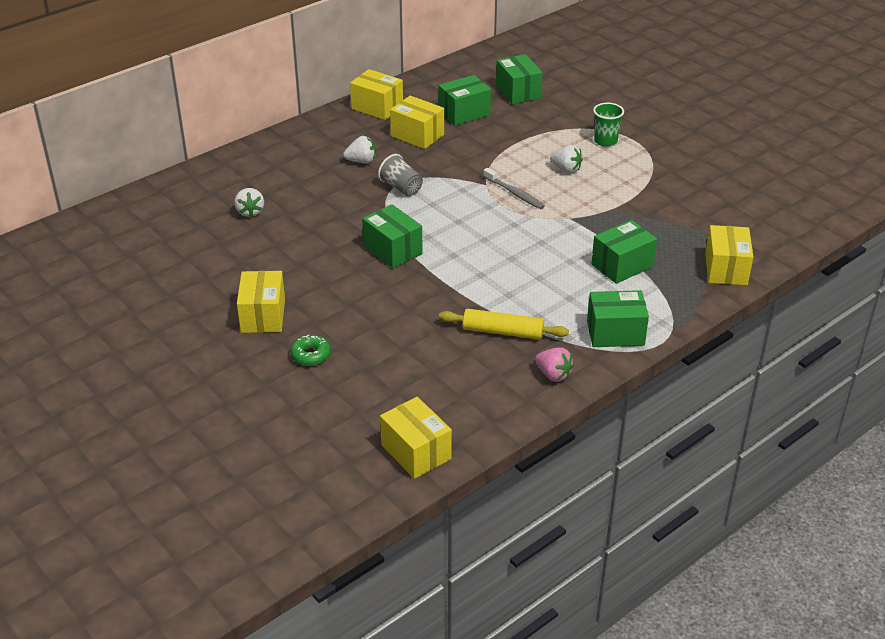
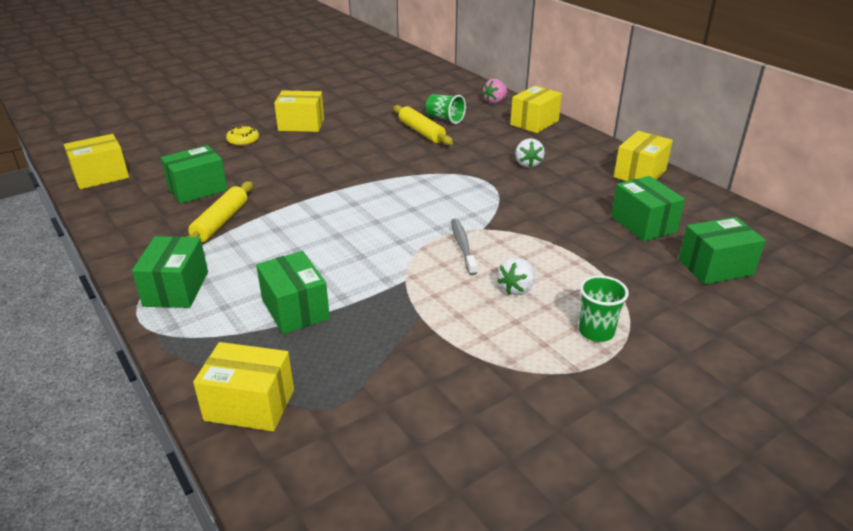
camera: 95 degrees right, 5 degrees down
(250, 212) = (445, 119): white strawberry -> green cup
(286, 226) = (421, 132): none -> yellow rolling pin
(311, 355) = (243, 141): green donut -> yellow donut
(393, 250) = (372, 175): green box -> green box (197, 189)
(401, 188) = (478, 182): grey cup -> none
(417, 135) = (584, 193): yellow box -> yellow box (534, 123)
(514, 193) = (462, 246): grey toothbrush -> grey toothbrush turned 120 degrees clockwise
(553, 375) = (140, 244): pink strawberry -> pink strawberry (495, 101)

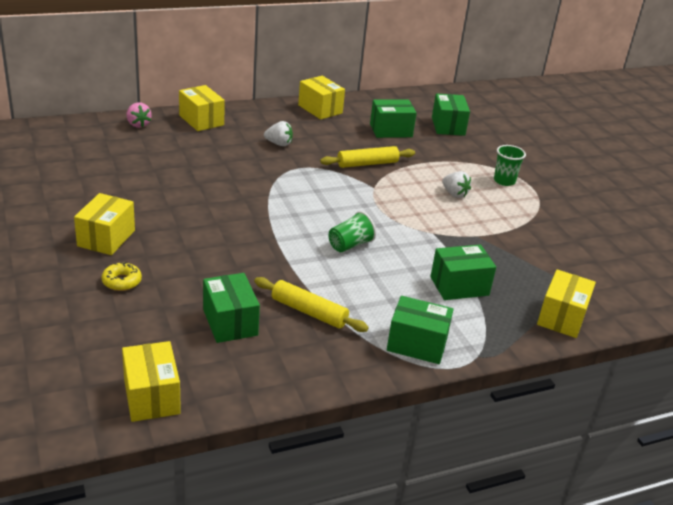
camera: 80 degrees left, 0 degrees up
(421, 132) = (180, 175): yellow rolling pin -> yellow rolling pin (367, 164)
(445, 119) = (159, 157): green cup -> green cup (350, 245)
(462, 246) = (395, 201): grey toothbrush -> none

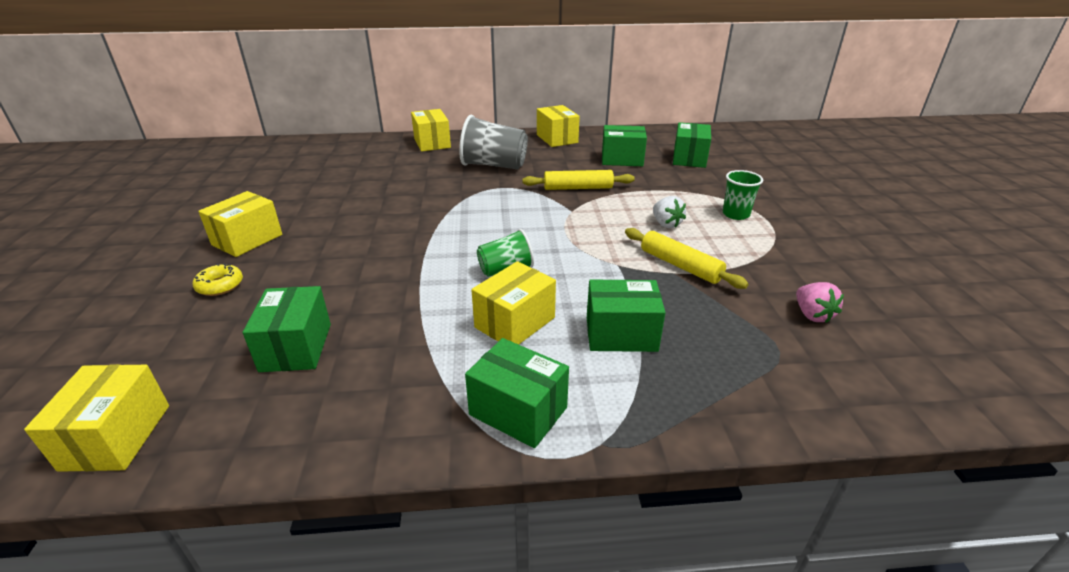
camera: 20 degrees right, 0 degrees up
(138, 124) = (370, 144): pink strawberry -> pink strawberry (812, 315)
(279, 144) = (494, 165): white strawberry -> grey cup
(309, 312) = (401, 345): yellow rolling pin -> yellow rolling pin (680, 265)
(561, 317) = (760, 398): yellow box -> yellow box (515, 322)

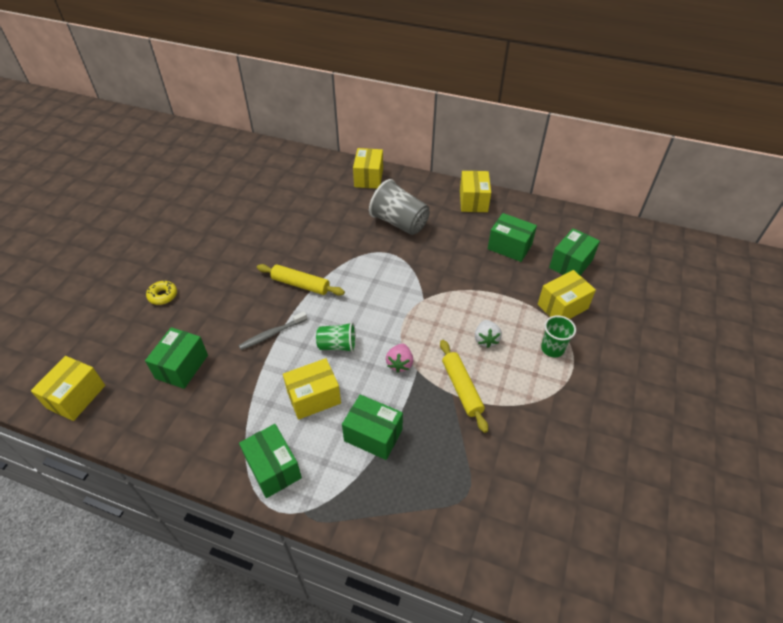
camera: 25 degrees right, 15 degrees up
(247, 240) = (194, 255): yellow box -> yellow box (562, 306)
(411, 281) = (272, 334): none -> grey toothbrush
(578, 188) = (447, 273): yellow rolling pin -> yellow rolling pin (300, 285)
(812, 315) = (519, 474): pink strawberry -> pink strawberry (400, 364)

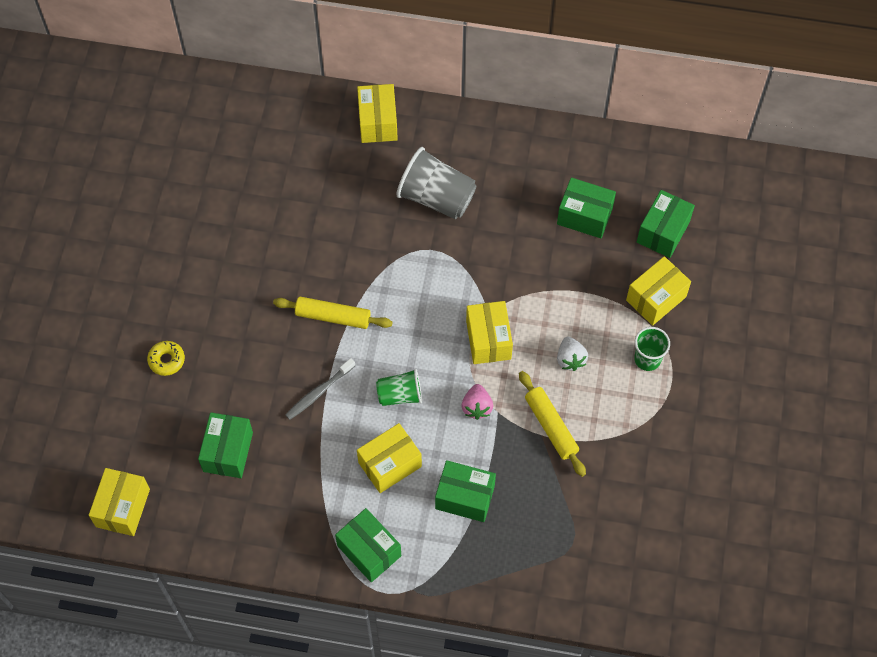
camera: 10 degrees left, 15 degrees up
(473, 201) = (528, 144): yellow box -> yellow box (488, 340)

